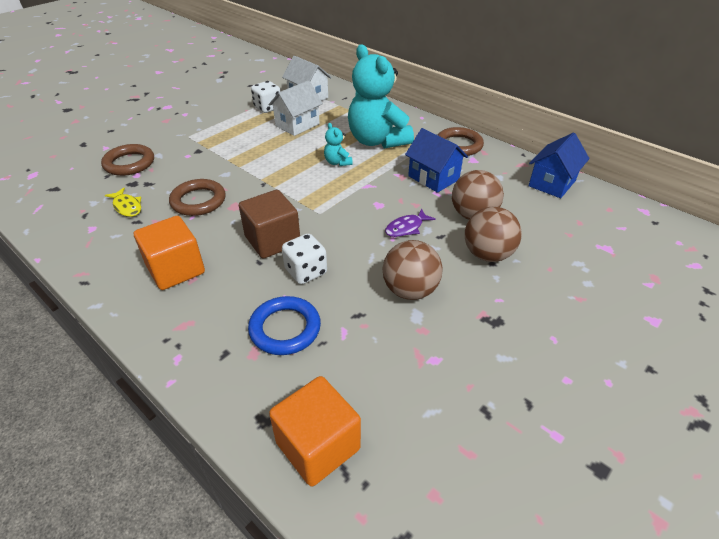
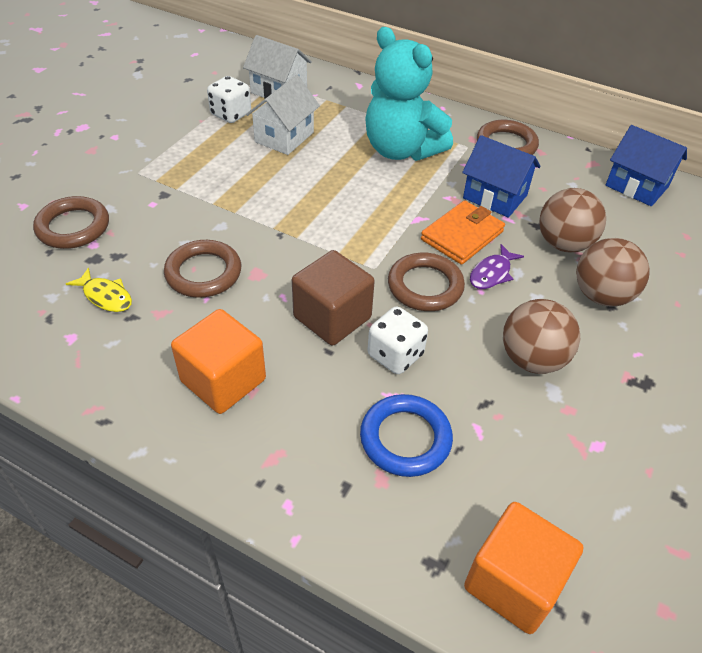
camera: 15 degrees left, 5 degrees up
(337, 162) = (364, 189): turquoise teddy bear -> none
(351, 229) = (425, 286): none -> brown ring
(395, 200) = (462, 235): none -> orange wallet
(552, 183) = (636, 186): blue house -> blue house turned 75 degrees counterclockwise

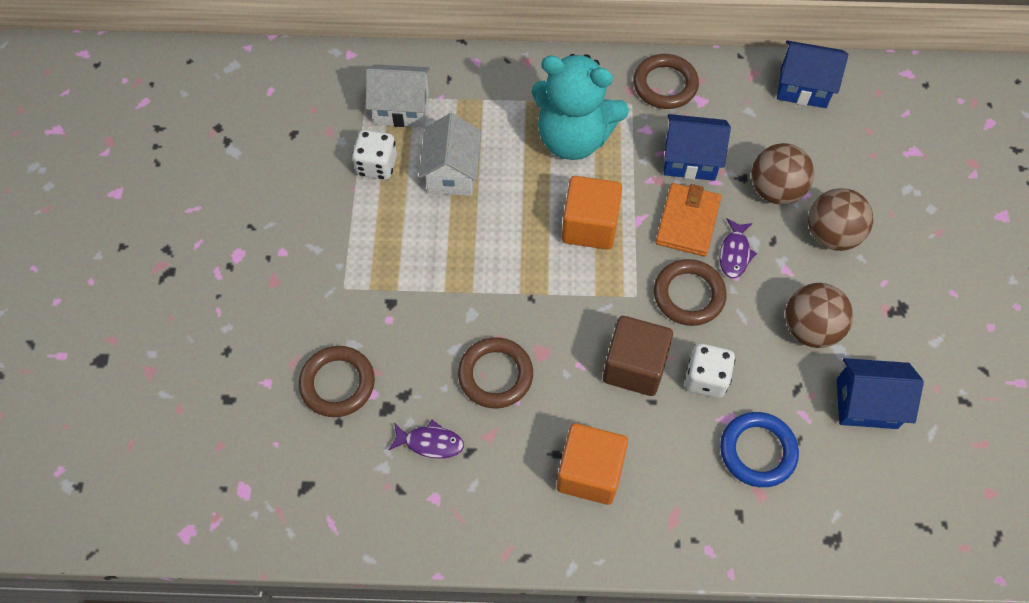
camera: 25 degrees left, 15 degrees up
(105, 296) = (430, 442): yellow fish -> purple fish
(513, 582) = (889, 525): orange cube -> orange cube (589, 226)
(556, 449) = (866, 403): none -> blue house

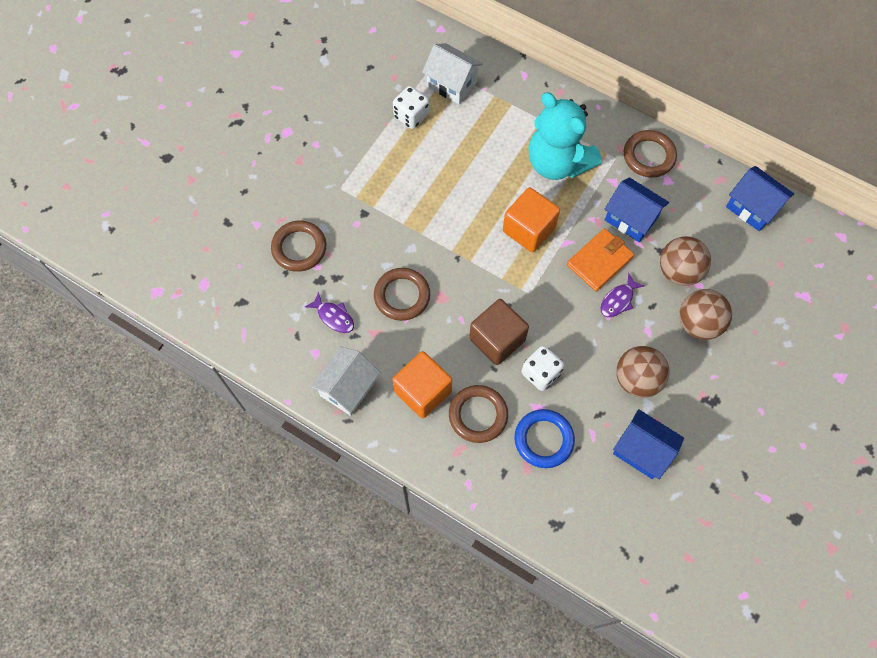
camera: 30 degrees right, 5 degrees up
(452, 173) = (458, 145): white house -> white house (348, 388)
(688, 295) = (566, 311): brown ring -> brown ring (478, 415)

